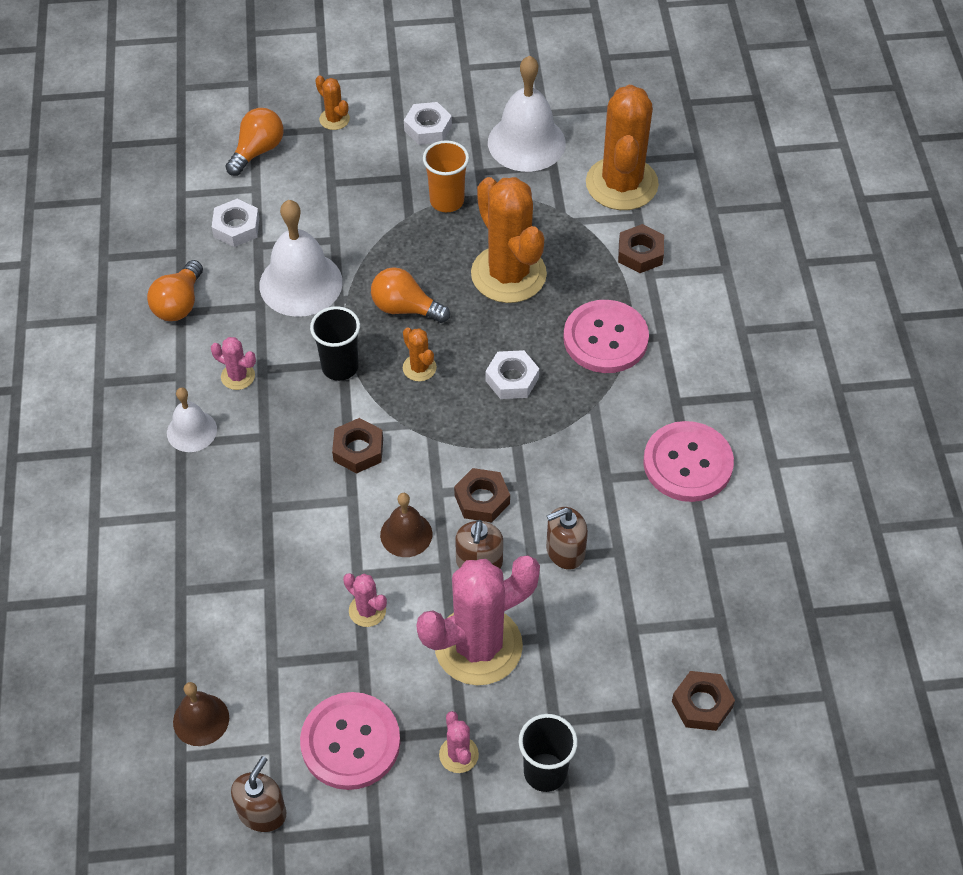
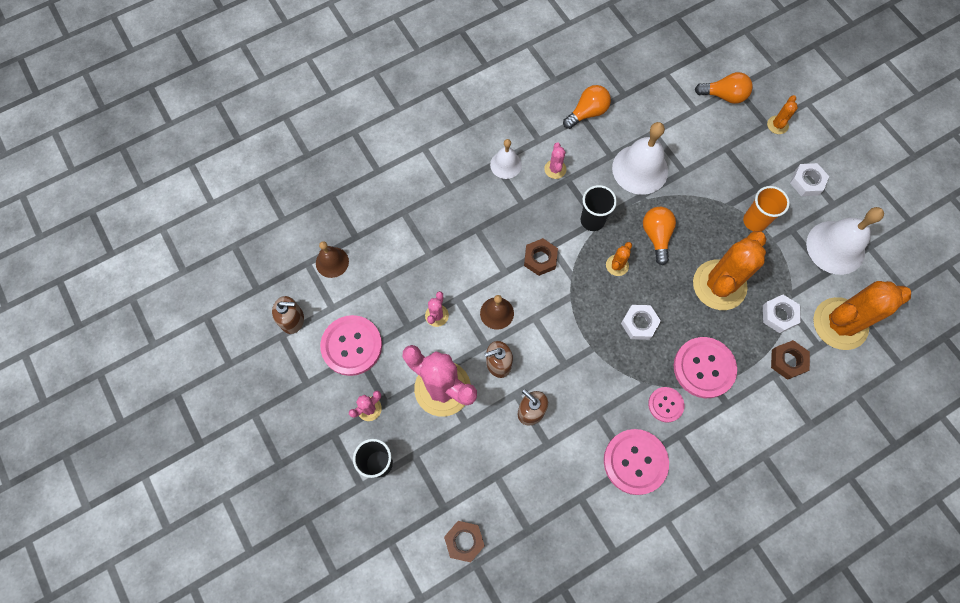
camera: 65 degrees right, 15 degrees up
(179, 303) = (587, 113): orange light bulb -> orange light bulb turned 150 degrees clockwise
(236, 227) = (659, 114): white nut -> white nut (779, 315)
(482, 499) = (542, 345): brown nut -> none
(631, 399) = (665, 405): none -> pink button

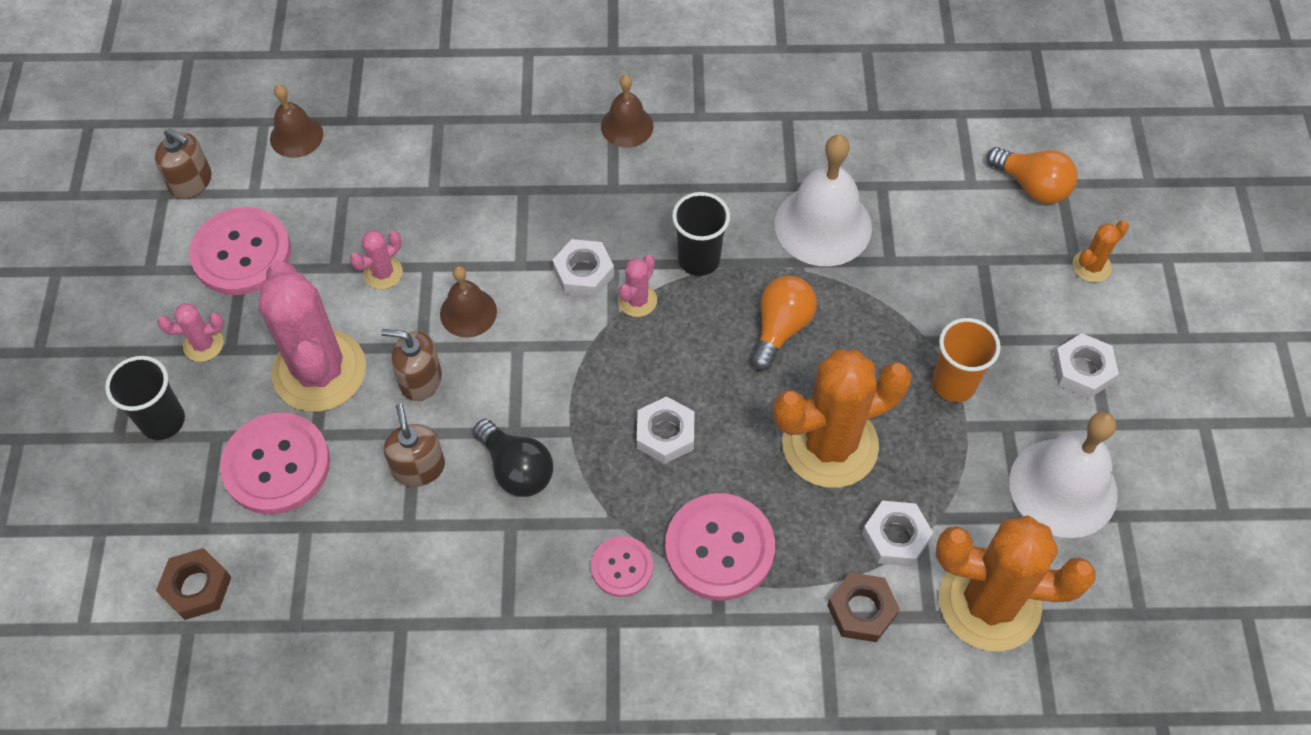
camera: 30 degrees right, 10 degrees down
(506, 164) = (627, 126): white bell -> brown bell
(540, 259) = (583, 273): brown nut -> white nut
(555, 169) = (694, 165): pink cactus -> pink cactus (637, 300)
(580, 383) = (516, 469): none -> black light bulb
(587, 113) = (798, 113): orange light bulb -> none
(617, 265) = (691, 338): orange cactus -> none
(635, 462) = (517, 621): pink button -> pink button (276, 465)

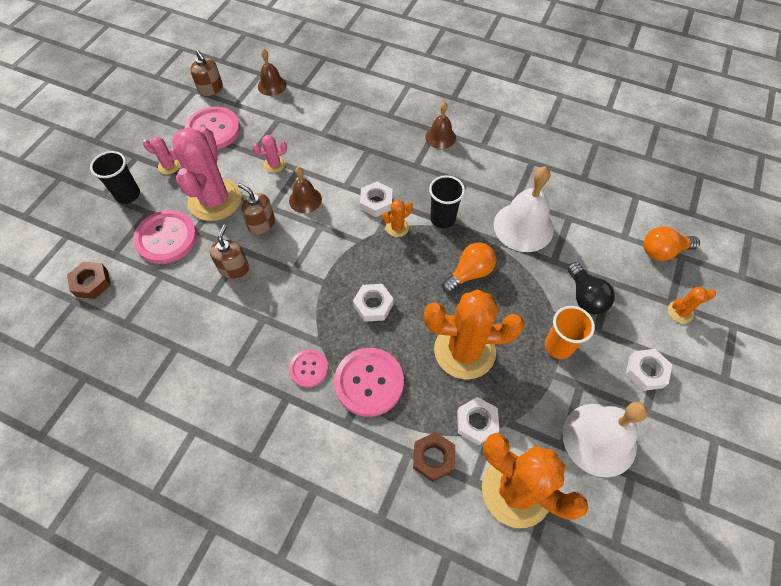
camera: 25 degrees right, 0 degrees up
(516, 469) = (283, 290): black light bulb -> black light bulb (585, 297)
(637, 300) = (397, 227): pink cactus -> orange cactus
(1032, 186) = (662, 251): orange light bulb -> orange light bulb turned 105 degrees clockwise

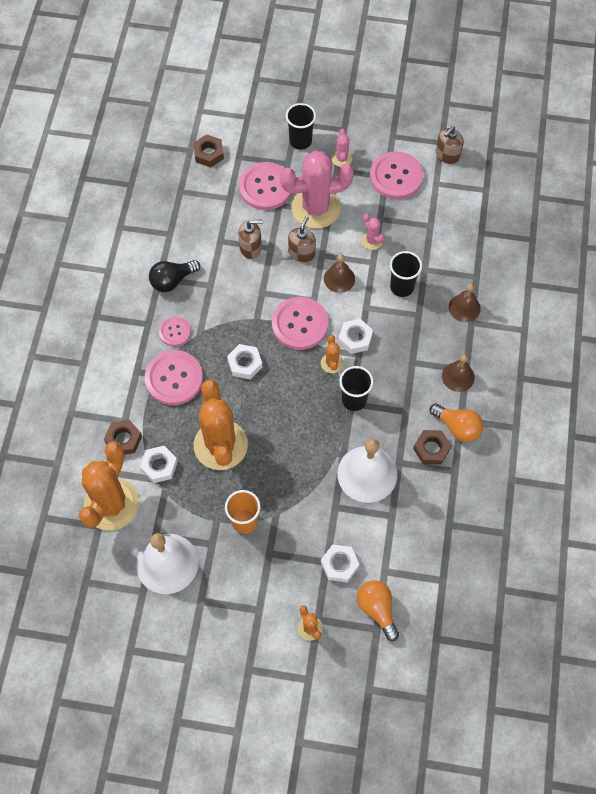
camera: 75 degrees right, 5 degrees up
(272, 85) = (473, 205): brown bell -> brown bell (464, 307)
(334, 154) = (402, 287): none -> black cup
(344, 244) = (300, 324): none -> pink button
(397, 227) = (332, 363): orange cactus -> orange cactus turned 45 degrees clockwise
(469, 273) = (299, 435): orange light bulb -> orange light bulb (457, 427)
(507, 173) = (431, 449): none -> brown nut
(585, 297) = (302, 539): black light bulb -> black light bulb (172, 280)
(645, 372) = (238, 598): white nut -> white nut (339, 564)

